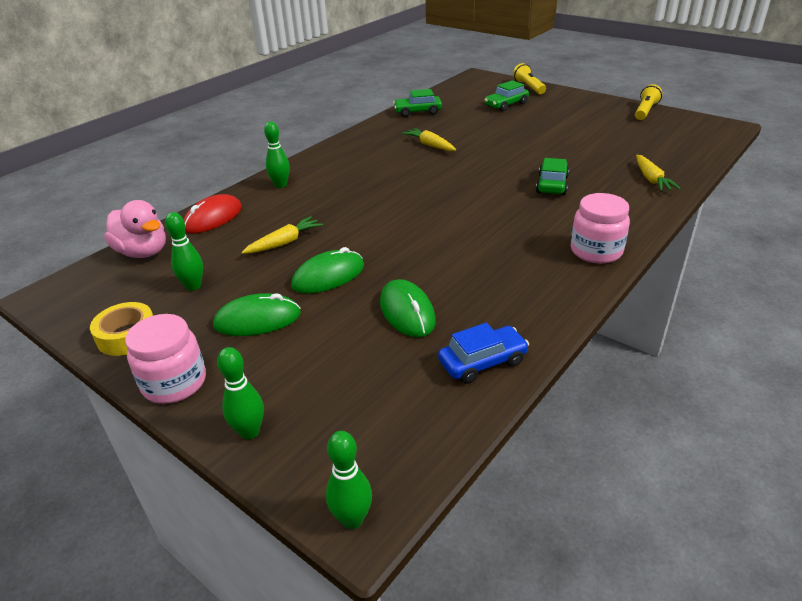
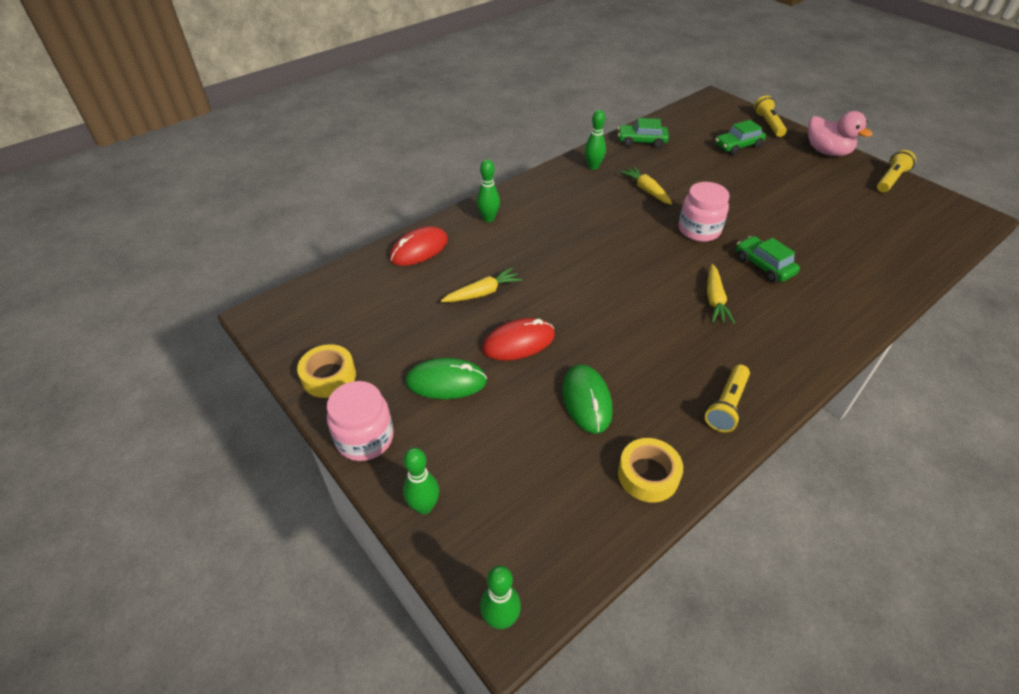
camera: 10 degrees right, 10 degrees up
(143, 252) = (351, 280): pink duck -> pink duck (827, 152)
(193, 286) = (392, 330): green bowling pin -> green bowling pin (593, 167)
(328, 276) = (518, 342): green mouse -> red mouse
(482, 362) = (648, 475): blue car -> yellow tape
(545, 293) = (726, 405): none -> yellow flashlight
(552, 184) = (763, 266): green car -> green car turned 60 degrees counterclockwise
(596, 251) = (790, 362): pink jar -> pink jar (699, 230)
(651, 179) = (873, 278): yellow carrot -> yellow carrot (715, 300)

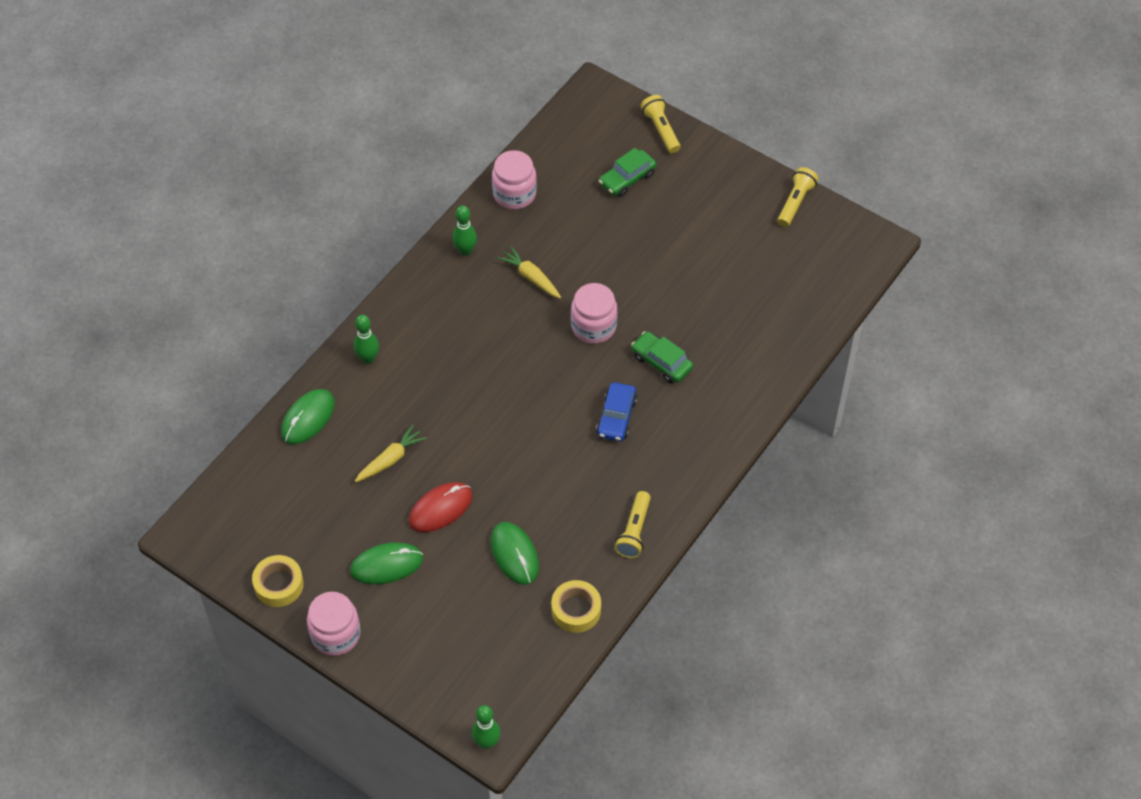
camera: 15 degrees left, 10 degrees up
(419, 249) = (308, 418): red mouse -> green mouse
(424, 506) = (405, 678): green bowling pin -> none
(641, 141) = (514, 194): green car -> pink jar
(715, 300) = (616, 417): yellow carrot -> blue car
(827, 152) = (728, 168): pink duck -> none

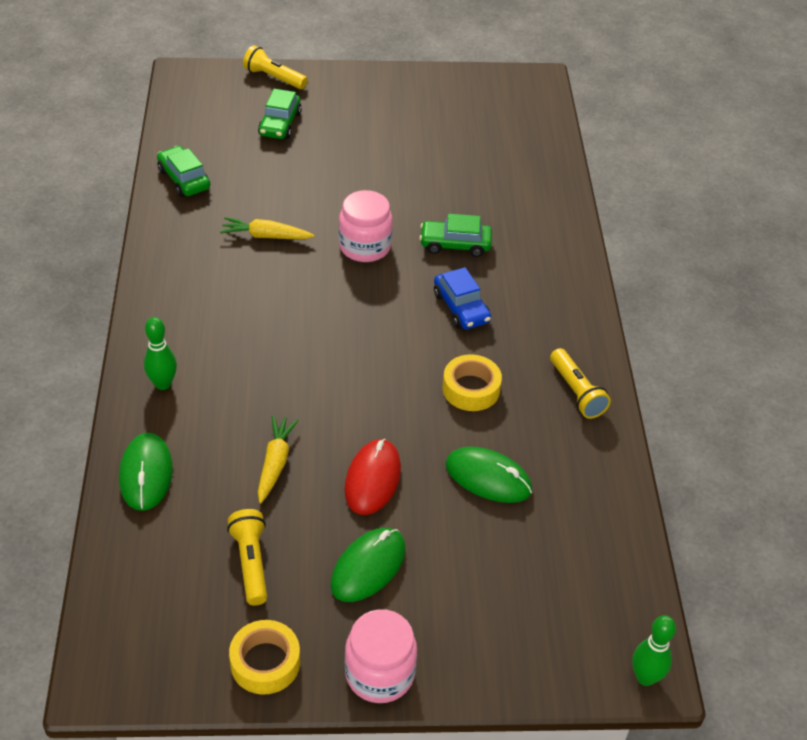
camera: 40 degrees left, 10 degrees down
(465, 251) = (179, 244): green bowling pin -> none
(514, 194) = (184, 179): pink jar -> green car
(576, 610) = (597, 492): yellow tape -> yellow tape (471, 389)
(795, 202) = (442, 80): yellow flashlight -> yellow flashlight (251, 563)

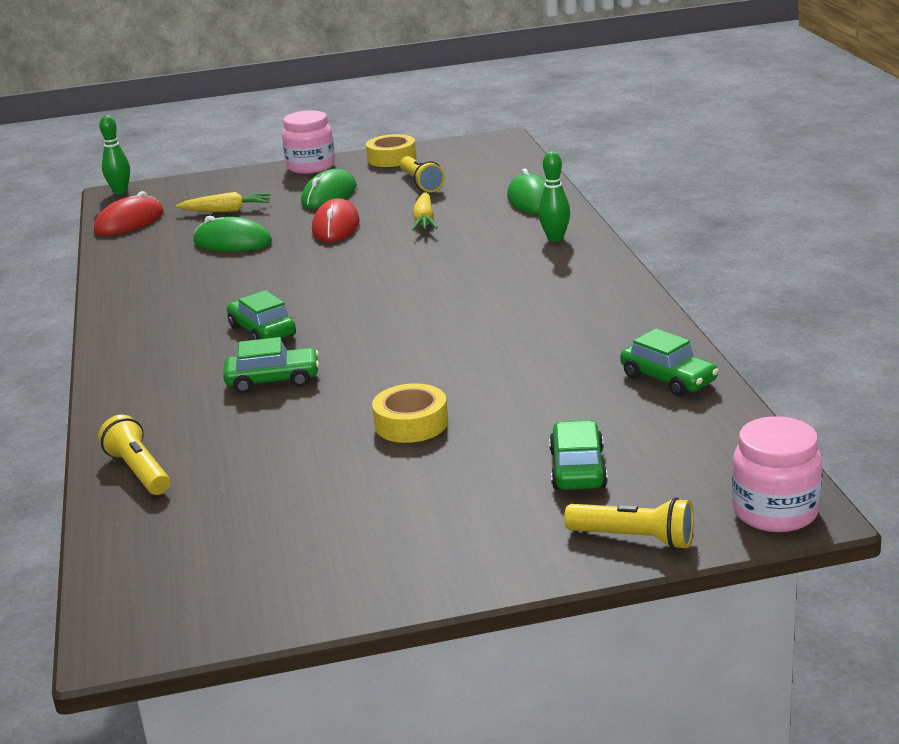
camera: 175 degrees right, 20 degrees down
(265, 236) = (520, 347): yellow carrot -> yellow carrot (227, 210)
(365, 247) = (390, 359): pink jar -> pink jar (775, 511)
(461, 308) = (262, 331): blue car -> green car
(471, 389) = (249, 282): yellow tape -> yellow tape (411, 423)
(576, 392) = (139, 297): yellow flashlight -> yellow flashlight (139, 471)
(615, 570) = (129, 222): none -> red mouse

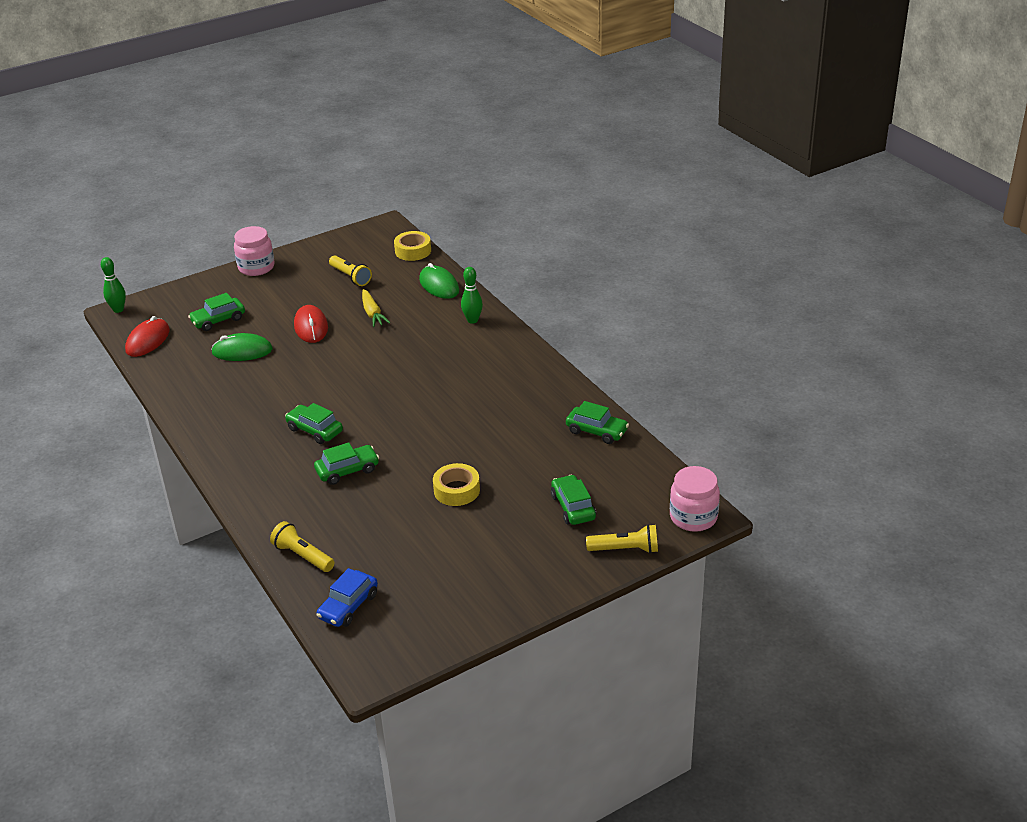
camera: 20 degrees left, 10 degrees up
(155, 544) = (348, 606): none -> blue car
(227, 210) = (218, 320): yellow carrot -> green car
(329, 195) = (288, 296): green mouse -> none
(392, 158) = (314, 253): yellow tape -> yellow tape (413, 251)

